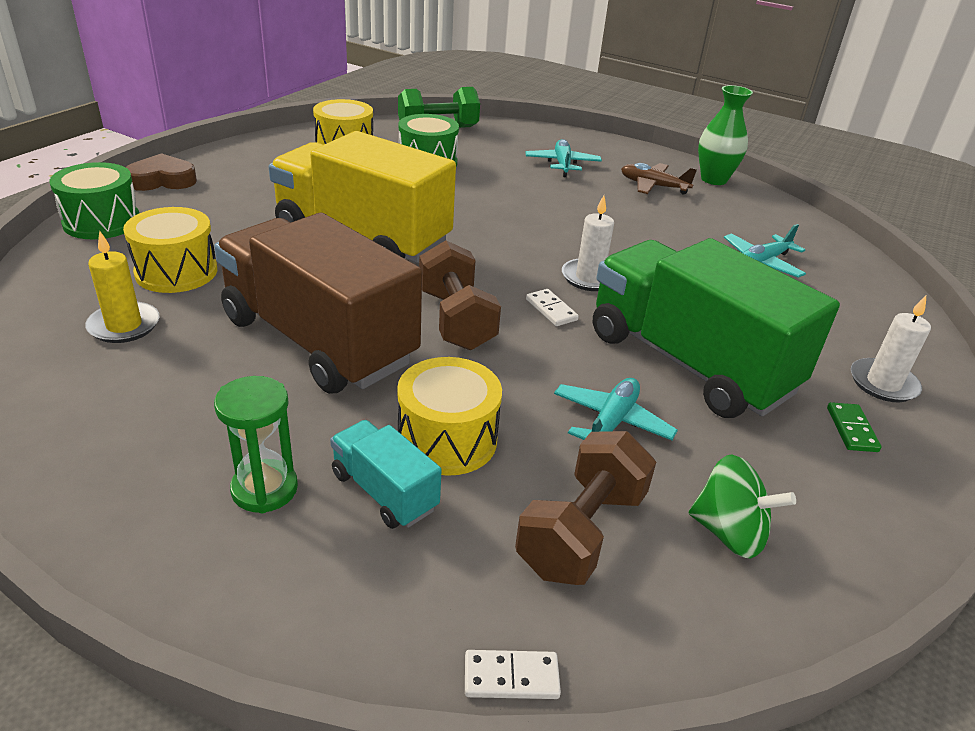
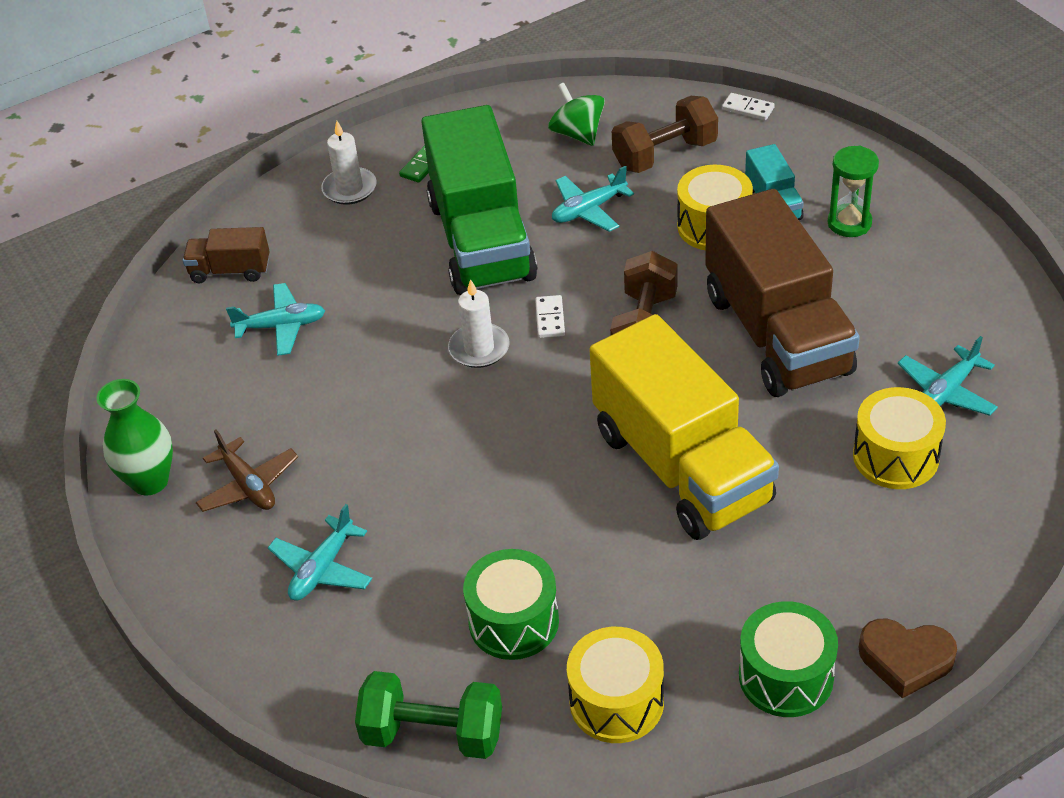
camera: 145 degrees left, 10 degrees up
(102, 222) = (980, 571): green drum -> green drum (786, 676)
(124, 325) = (946, 391): yellow candle -> turquoise plane
(862, 290) = (230, 270): none -> brown truck

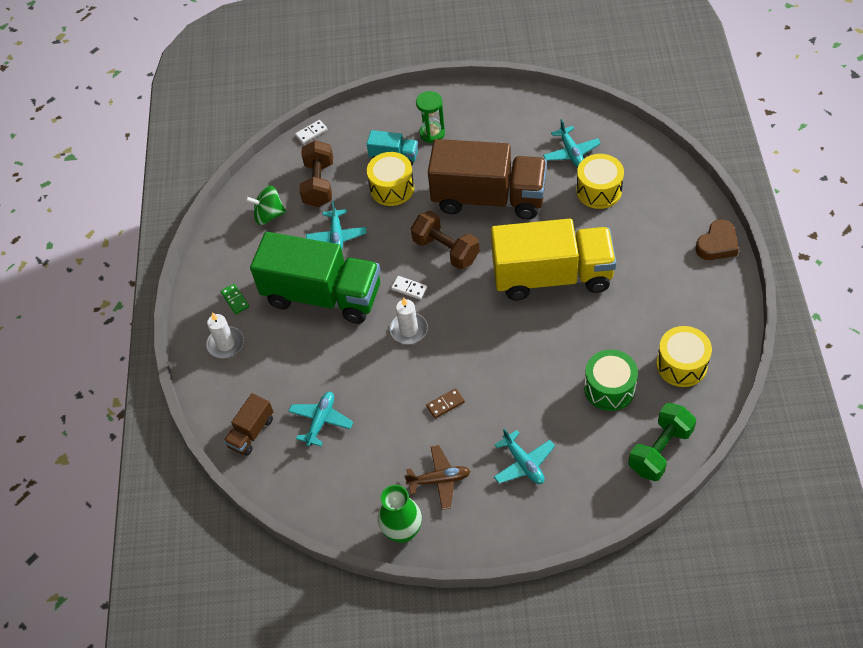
camera: 60 degrees left, 10 degrees up
(376, 439) = (445, 404): none -> brown domino
(786, 676) = (702, 292): green drum -> none

